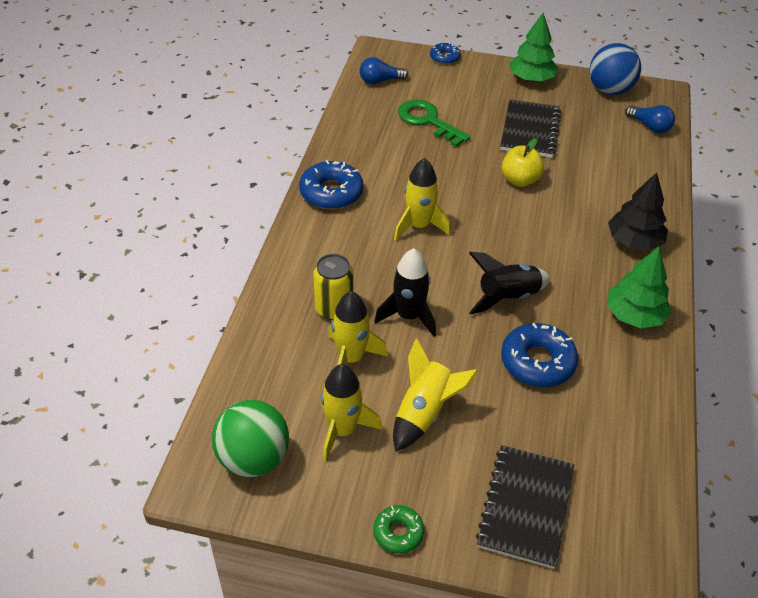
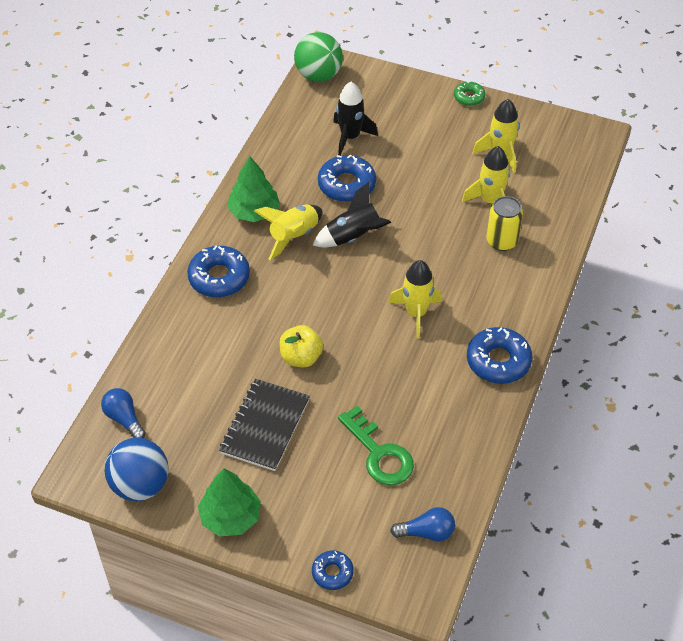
camera: 170 degrees left, 5 degrees up
(253, 458) = (561, 144): green ball -> green ball (318, 75)
(408, 316) = (440, 229): black rocket -> black rocket (350, 137)
(424, 413) = (440, 159): yellow rocket -> yellow rocket (293, 236)
(526, 507) = (385, 102): black notebook -> none
(634, 241) = (219, 277): black tree -> blue donut

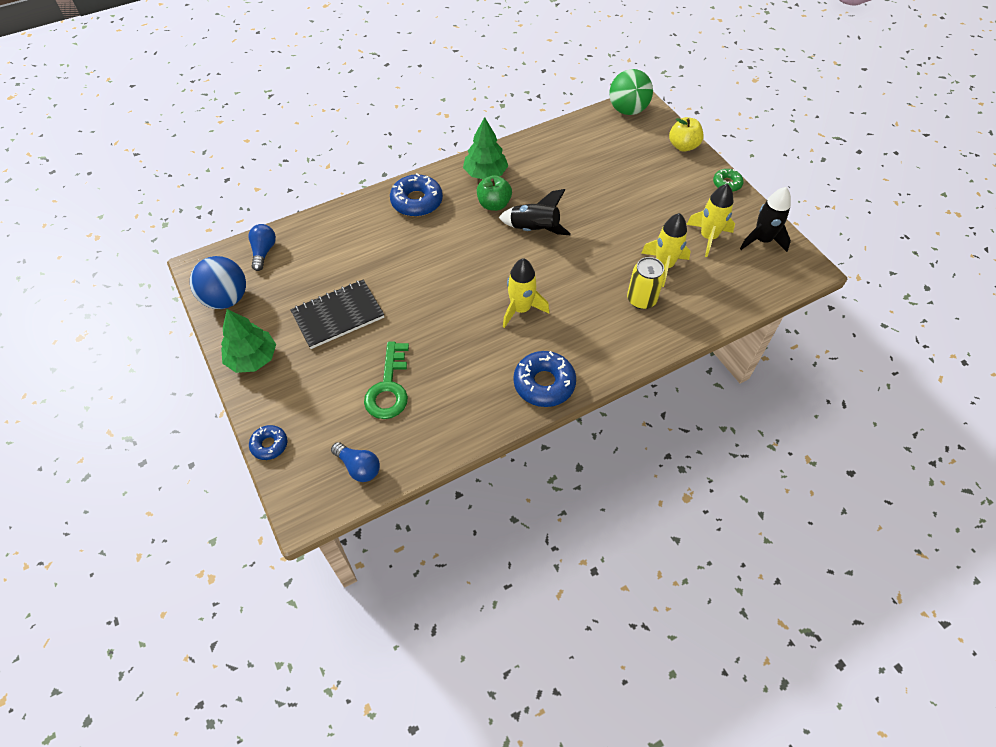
camera: 40 degrees right, 5 degrees up
(293, 236) = (494, 204): yellow rocket -> green apple
(301, 357) = (410, 286): yellow apple -> yellow apple (683, 146)
(346, 185) = (568, 192): blue donut -> none
(350, 137) = (605, 162): black rocket -> black rocket (762, 240)

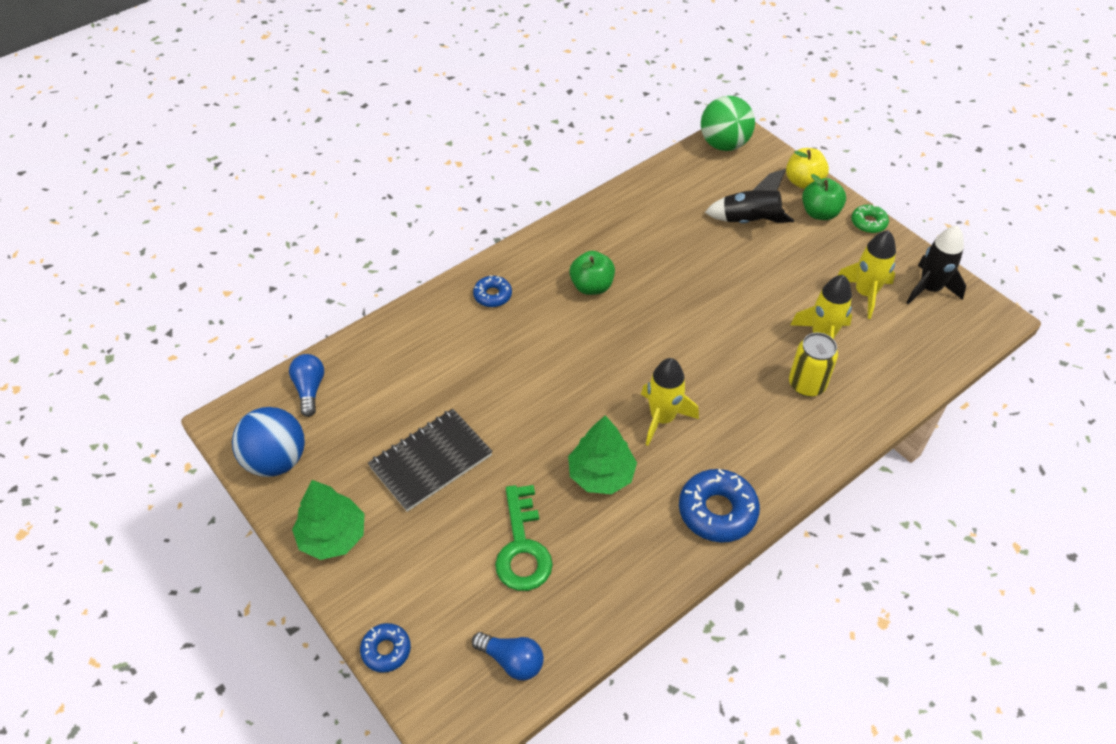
camera: 10 degrees left, 5 degrees down
(417, 201) = (492, 295): blue donut -> blue donut, size x0.57
(485, 173) = (570, 247): green tree -> green tree (601, 474)
(534, 230) = (651, 312): black rocket -> black rocket (749, 221)
(689, 171) = (820, 213): none -> green apple

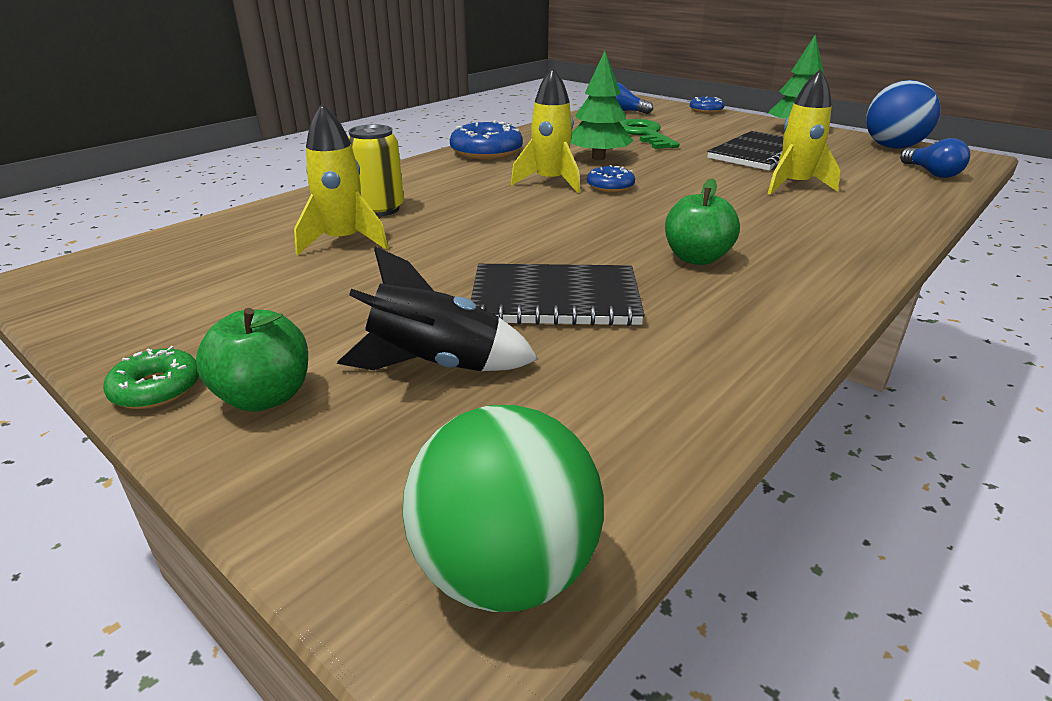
camera: 170 degrees right, 20 degrees down
(492, 295) = (830, 240): blue donut -> blue donut (610, 186)
(688, 259) = (555, 299): none -> black notebook
(803, 182) = (273, 469): yellow apple -> none
(865, 293) = (247, 285): yellow rocket -> yellow rocket (794, 186)
(929, 289) = (122, 300): black rocket -> none

